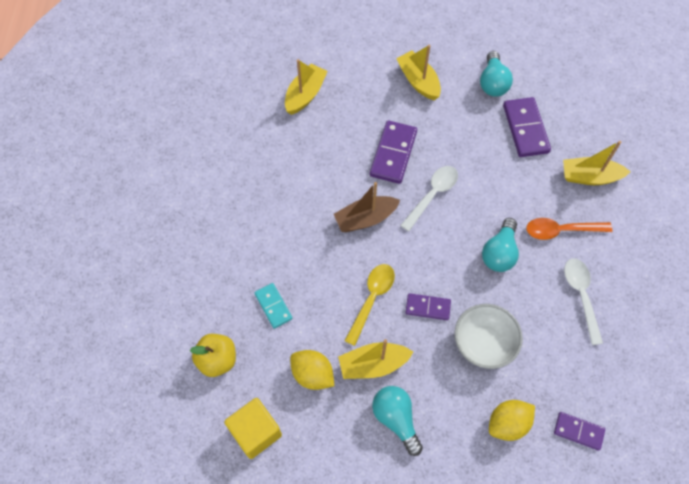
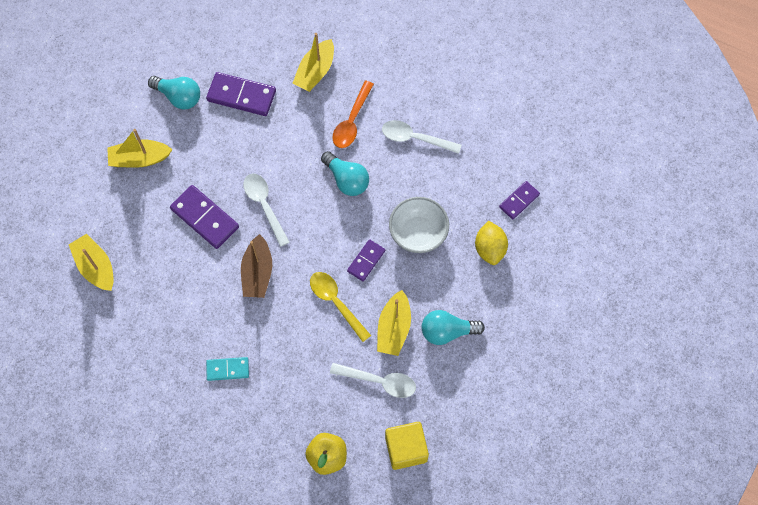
camera: 65 degrees left, 5 degrees up
(273, 306) = (301, 388): turquoise domino -> turquoise domino (227, 369)
(312, 374) = (379, 381): yellow lemon -> white spoon

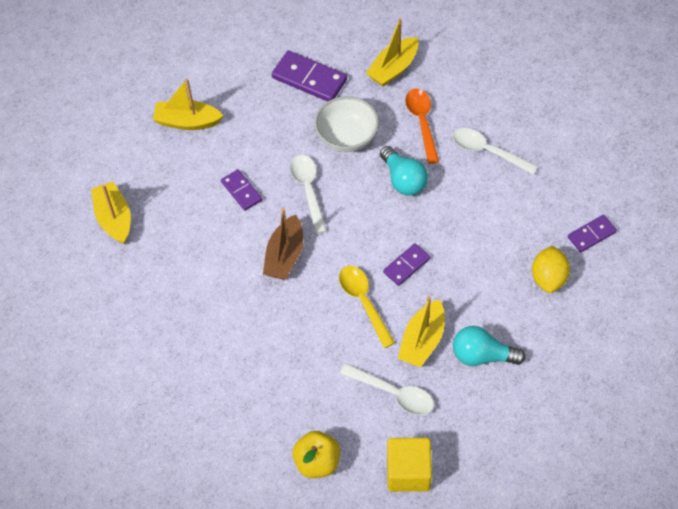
camera: 15 degrees right, 10 degrees down
(179, 97) = (243, 69): turquoise light bulb -> none
(205, 218) = (241, 191): purple domino -> purple domino, size x0.60
(227, 369) = (228, 348): turquoise domino -> none
(352, 121) = (422, 123): orange spoon -> orange spoon turned 135 degrees clockwise
(418, 233) = (470, 247): white bowl -> white bowl (347, 137)

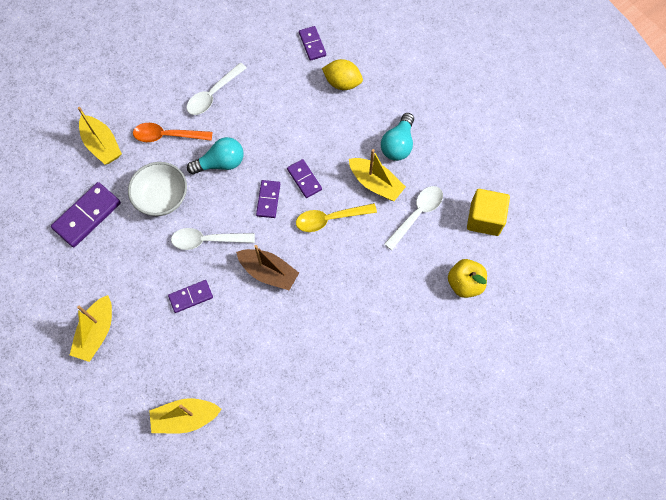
camera: 80 degrees left, 10 degrees up
(371, 236) = (268, 200): none -> purple domino

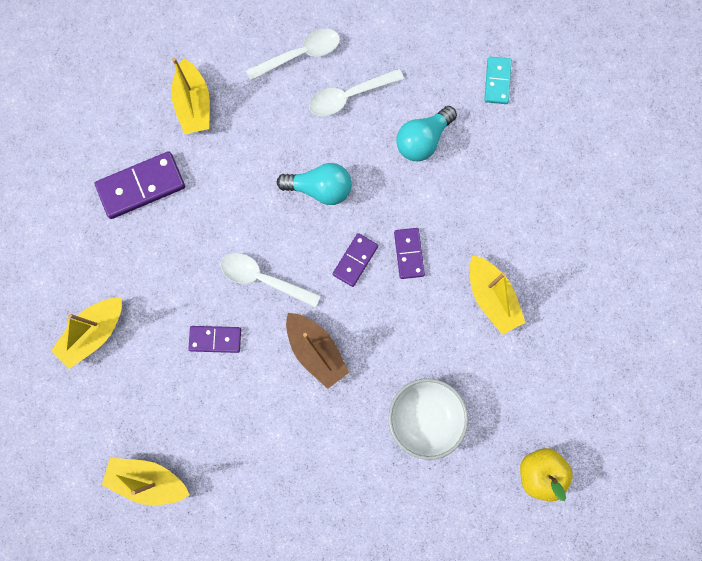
camera: 25 degrees right, 10 degrees up
(162, 198) = (234, 202): white bowl -> white bowl (425, 418)
(168, 136) = (273, 126): orange spoon -> none
(312, 44) = (497, 81): purple domino -> turquoise domino
(330, 219) = (417, 318): yellow spoon -> none
(342, 83) = (511, 148): yellow lemon -> none
(398, 144) = (542, 259): turquoise light bulb -> turquoise light bulb (423, 140)
(417, 215) = (522, 360): white spoon -> white spoon (300, 55)
(484, 219) = (602, 403): yellow cube -> none

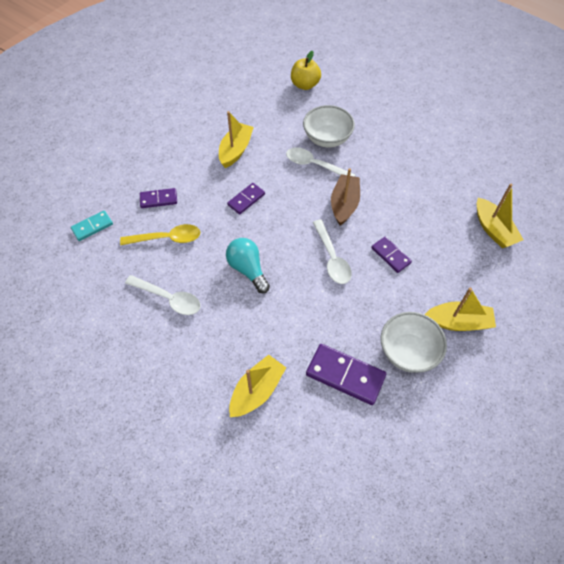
camera: 130 degrees left, 20 degrees down
(112, 259) = (408, 351): none -> white bowl
(300, 55) = (160, 351): white spoon -> white spoon (315, 165)
(355, 260) = (275, 221): purple domino -> purple domino (158, 199)
(423, 140) = (166, 238): turquoise light bulb -> yellow spoon

